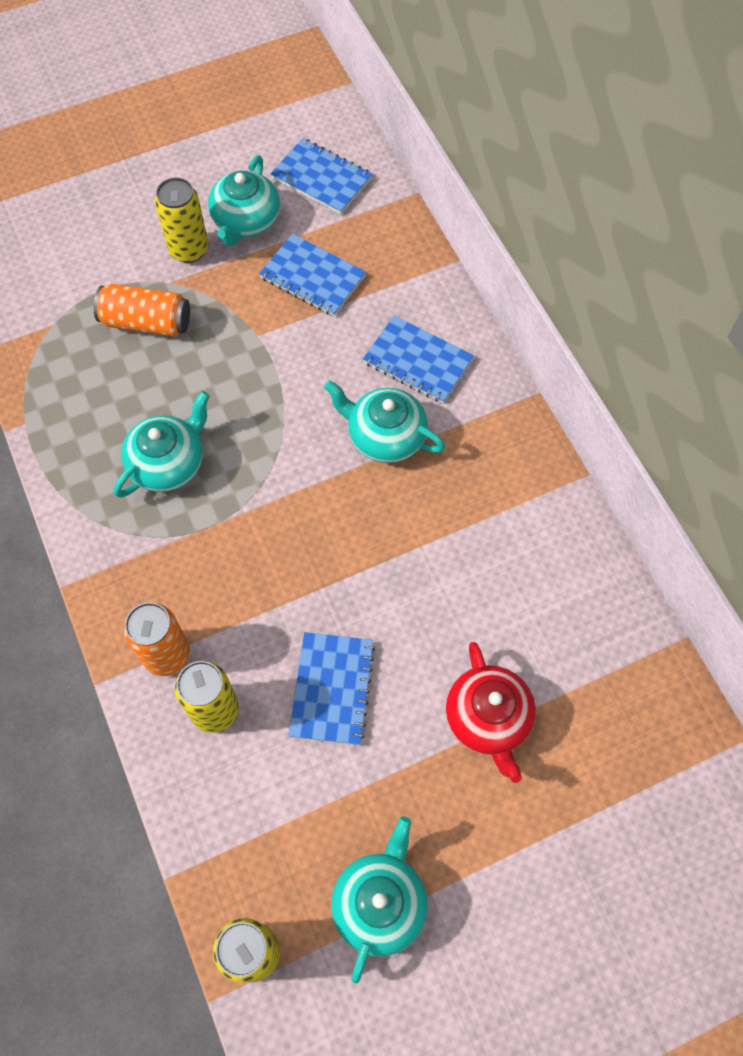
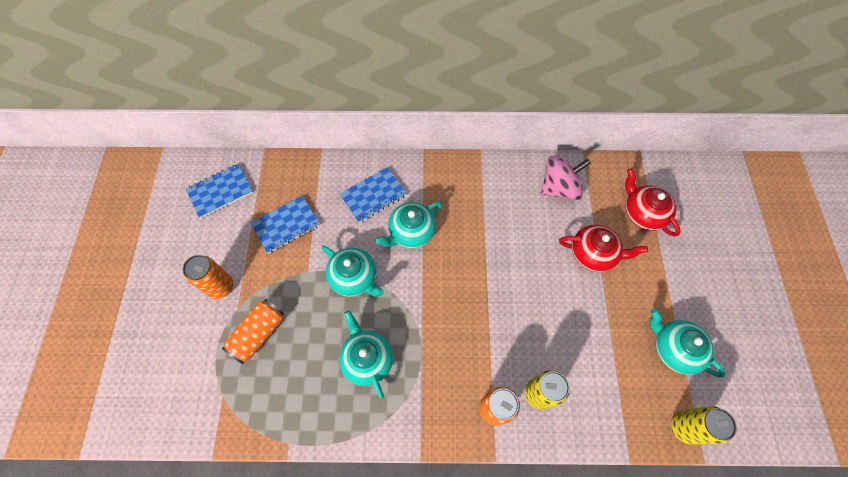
camera: 65 degrees left, 0 degrees up
(189, 250) = (221, 287): yellow can -> orange can
(245, 221) = (222, 245): turquoise teapot -> turquoise teapot (354, 278)
(331, 689) = (549, 324): blue notebook -> none
(585, 623) = (559, 188): none -> pink spinning top
(614, 780) = (643, 213): none -> red teapot

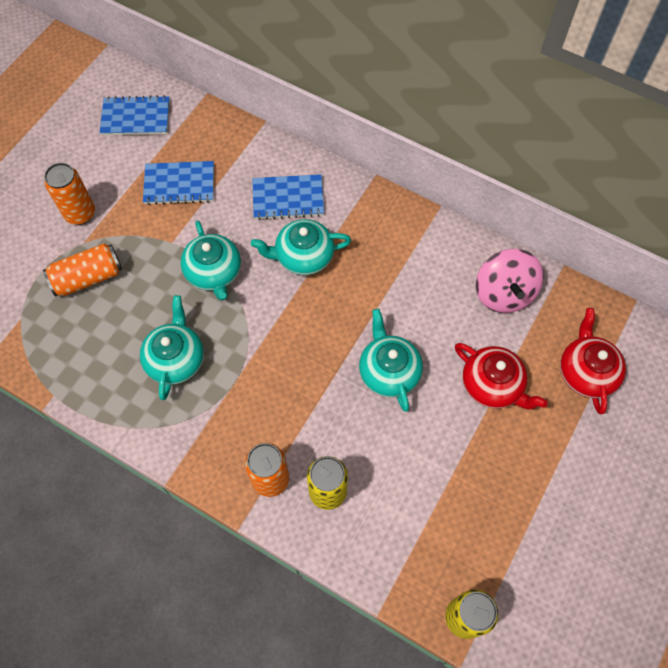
camera: 30 degrees right, 0 degrees up
(559, 188) = (504, 293): pink spinning top -> pink spinning top turned 75 degrees clockwise
(674, 348) = (513, 534): turquoise teapot -> turquoise teapot (388, 371)

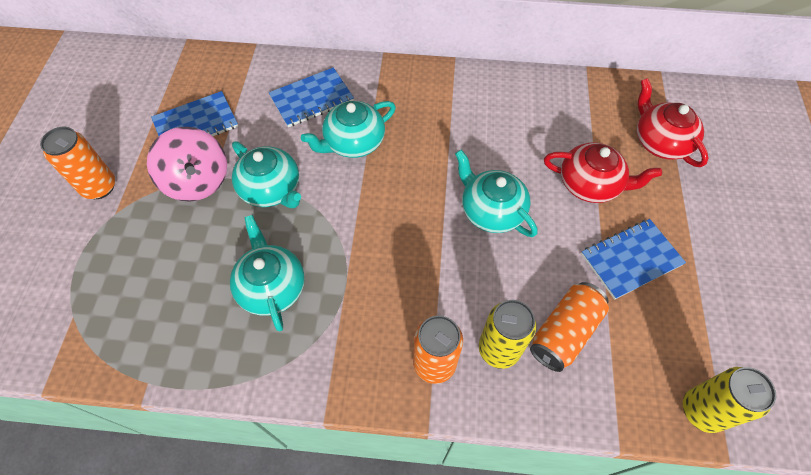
camera: 25 degrees left, 5 degrees down
(88, 277) = (135, 245): orange can -> orange can (564, 332)
(135, 118) = (122, 82): blue notebook -> blue notebook (631, 259)
(504, 293) = (551, 106): pink spinning top -> pink spinning top (197, 181)

